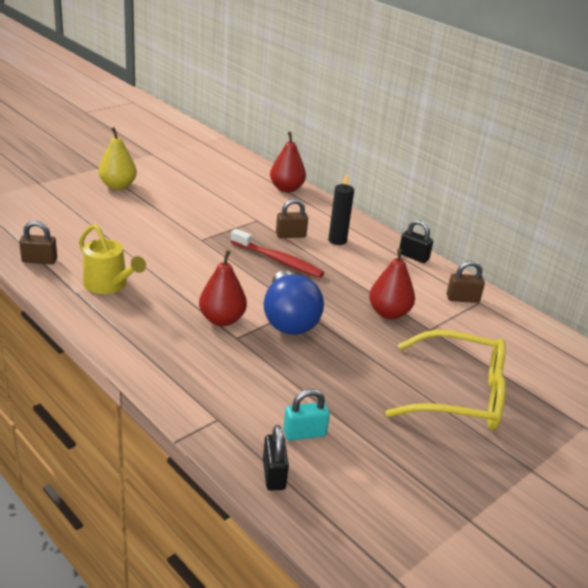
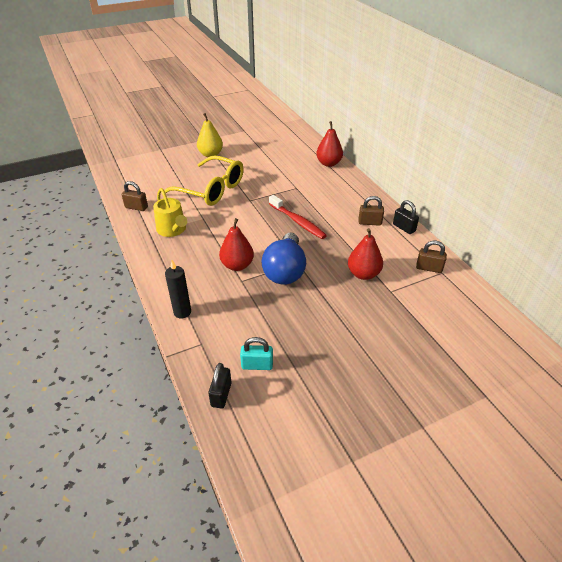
camera: 20 degrees right, 10 degrees up
(290, 235) = (315, 202): brown padlock -> brown padlock (370, 222)
(337, 240) = (349, 209): black candle -> black candle (182, 312)
(459, 395) = (390, 351): yellow glasses -> yellow glasses (211, 189)

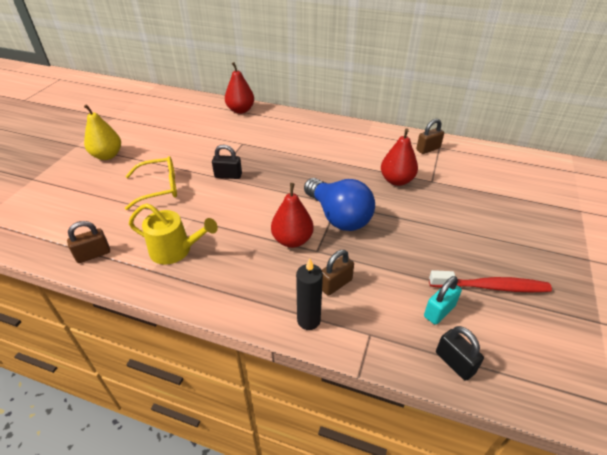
camera: 45 degrees left, 0 degrees up
(211, 189) = (159, 188): yellow glasses -> yellow glasses, size x0.66
(298, 222) = (287, 170): red toothbrush -> red toothbrush (491, 287)
(370, 222) = (342, 139): brown padlock -> brown padlock (335, 284)
(404, 228) = (370, 130): black padlock -> black padlock (228, 175)

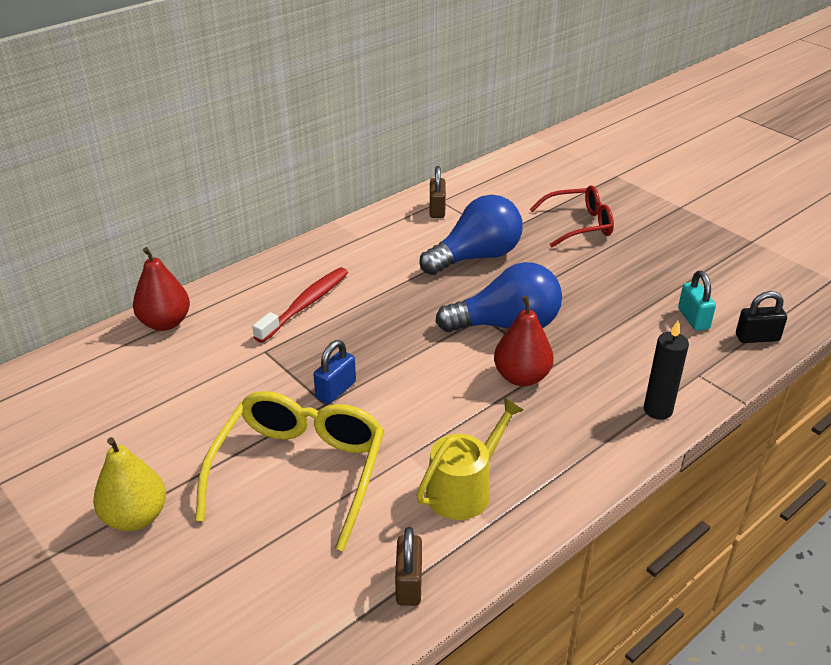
camera: 60 degrees left, 5 degrees down
(159, 188) = (299, 471): yellow glasses -> yellow glasses, size x1.52
(228, 175) = (336, 390): black padlock -> blue padlock
(335, 284) = (616, 371): brown padlock -> none
(396, 180) = (476, 257): red pear -> blue light bulb
(489, 212) = (579, 225): none -> red glasses
(491, 287) = (681, 274): red toothbrush -> red toothbrush (305, 304)

